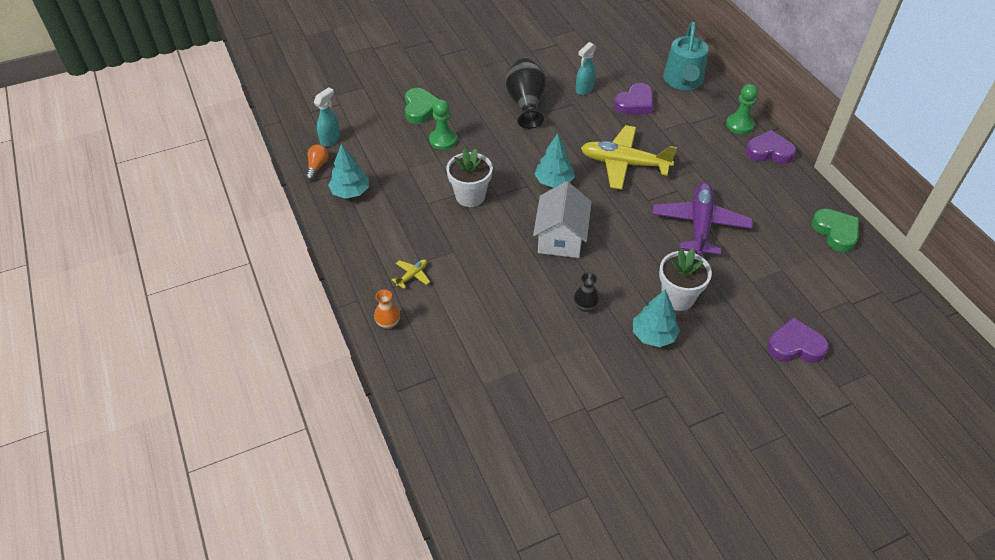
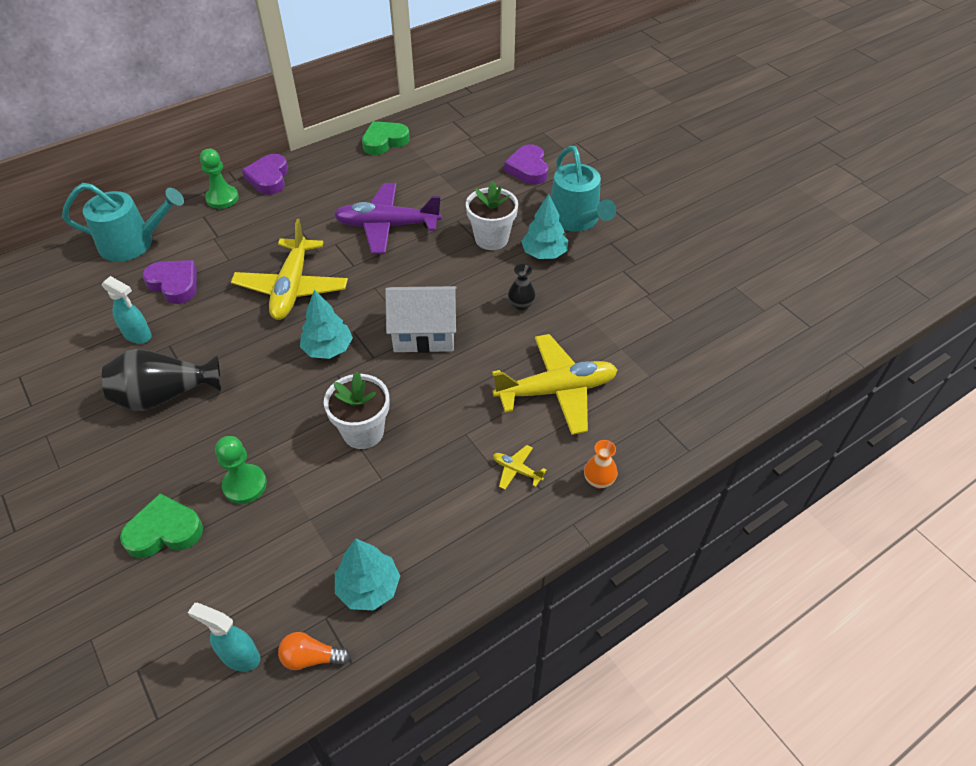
camera: 100 degrees left, 0 degrees up
(481, 313) = (556, 391): none -> yellow plane
(706, 373) = (576, 219): none -> turquoise watering can

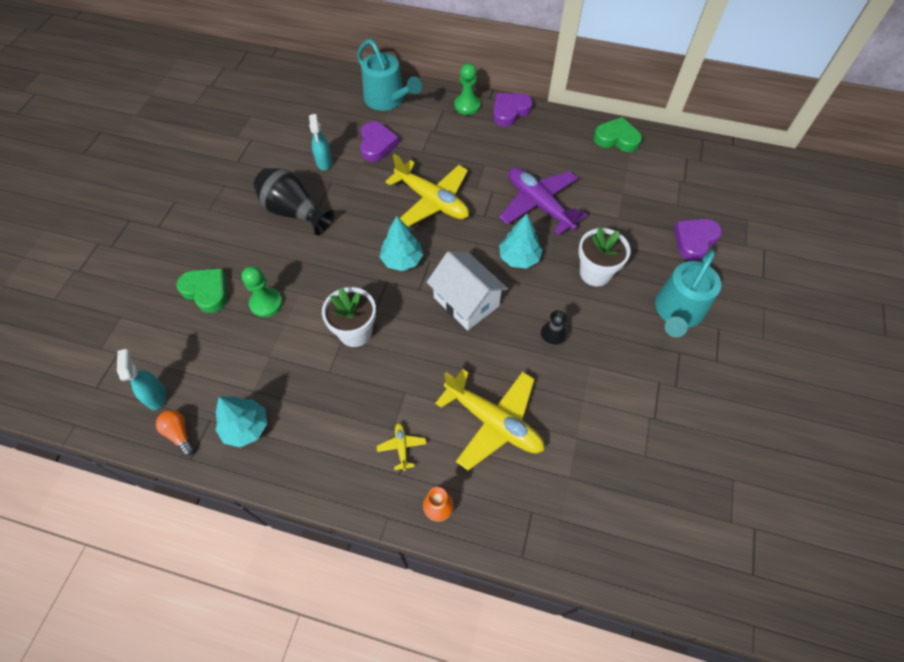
camera: 50 degrees right, 10 degrees up
(292, 288) = (432, 201): yellow plane -> yellow plane turned 105 degrees counterclockwise
(544, 253) = (617, 316): turquoise tree -> turquoise tree (519, 258)

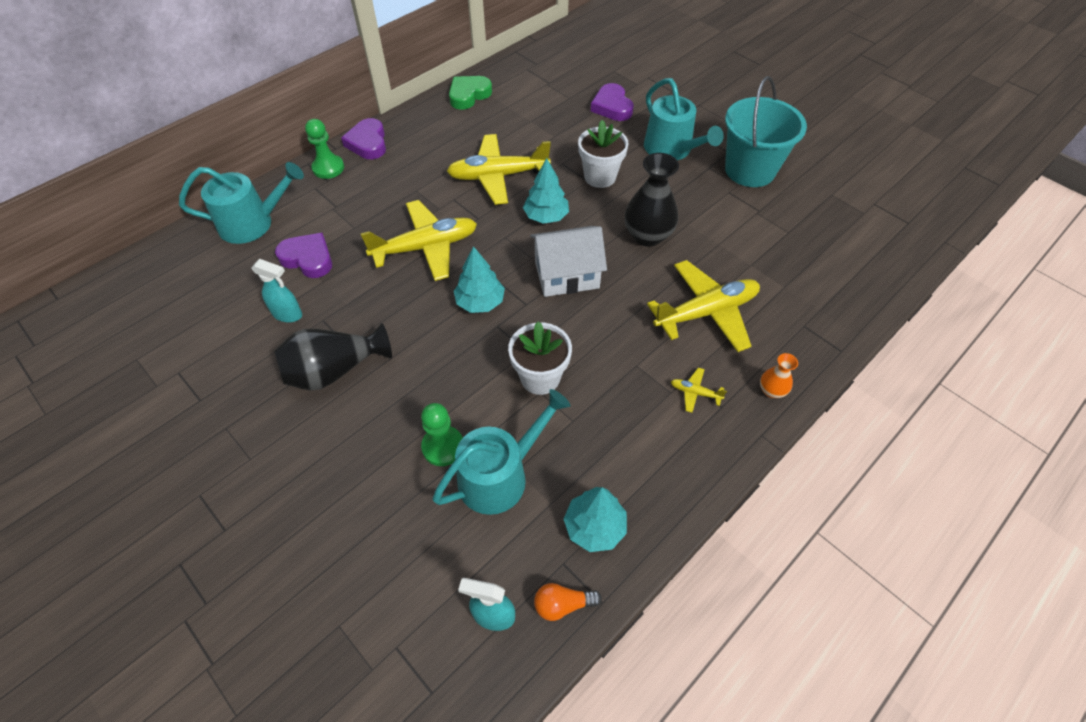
camera: 60 degrees left, 5 degrees down
(206, 291) = (378, 505): green heart -> none
(260, 348) = (499, 475): none -> turquoise watering can
(539, 205) = (498, 176): purple plane -> yellow plane
(551, 339) = (647, 236): black vase -> black vase, size x1.99
(705, 389) = (750, 170): none -> turquoise bucket

